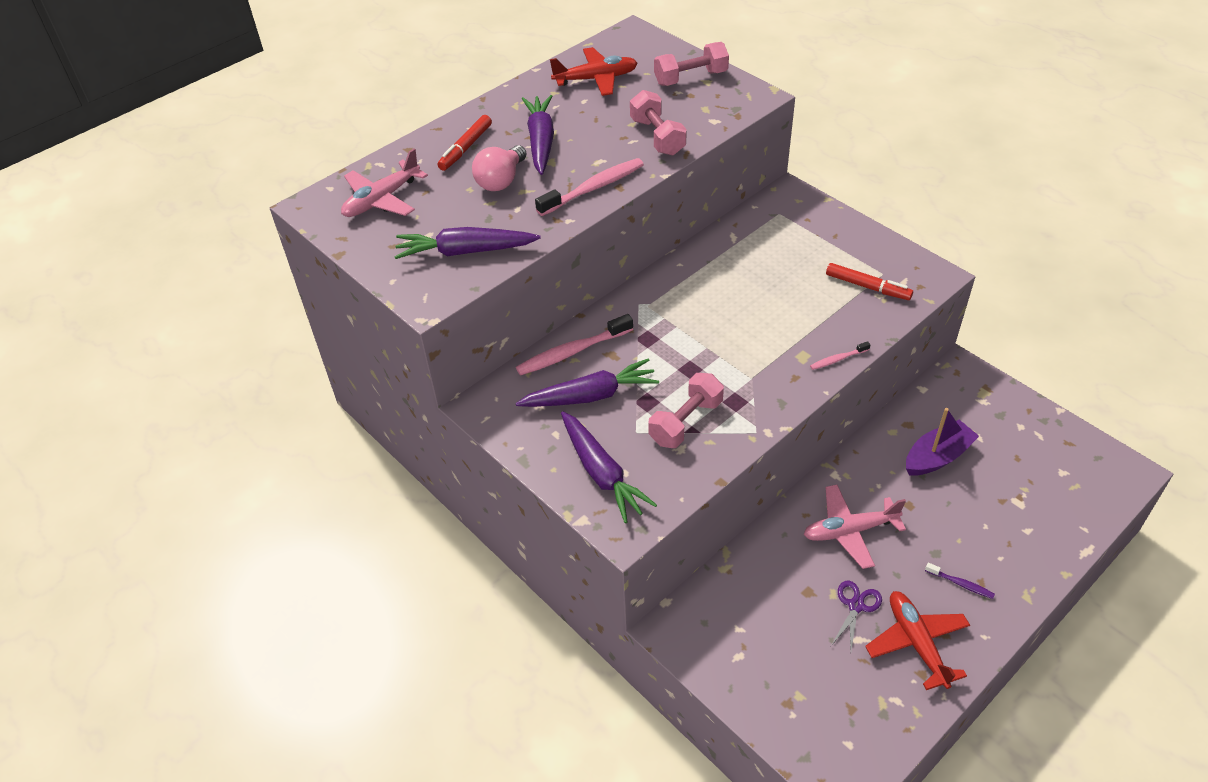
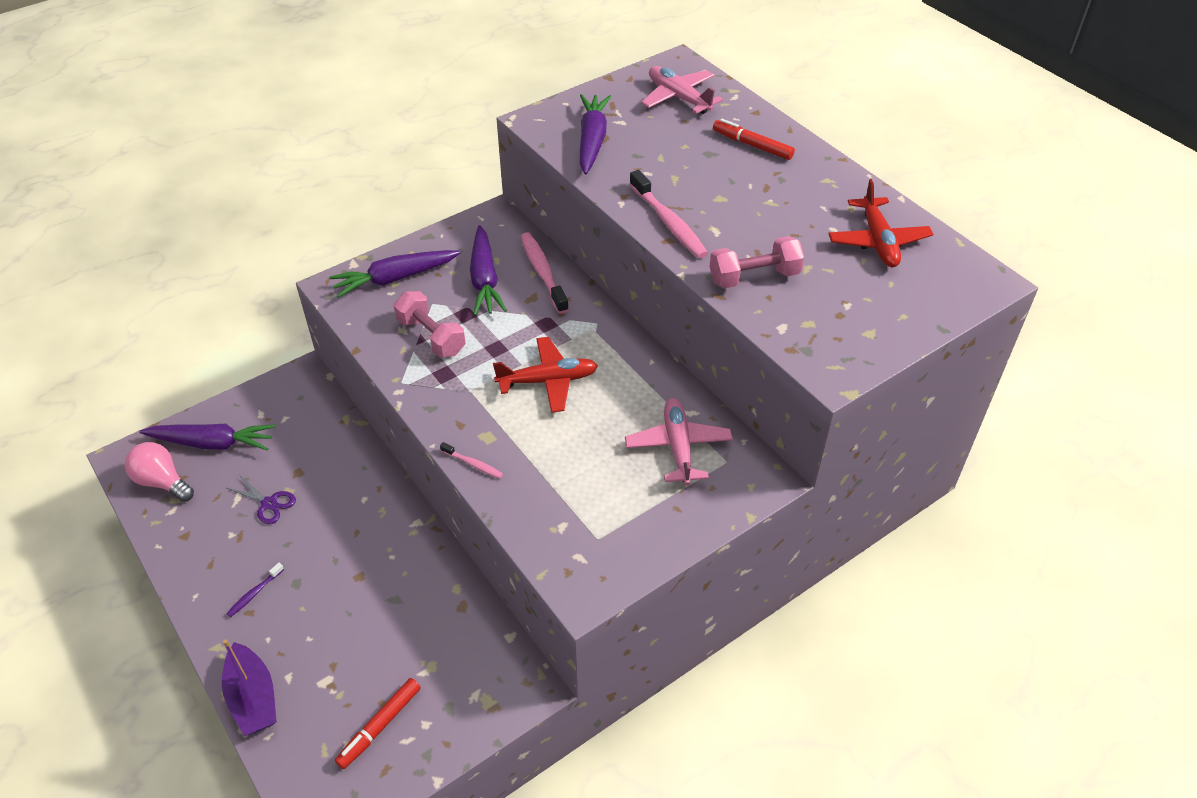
camera: 95 degrees right, 0 degrees up
(501, 181) = (693, 165): pink light bulb -> pink light bulb (162, 481)
(541, 141) = (756, 193): purple carrot -> purple carrot (212, 443)
(690, 78) = (878, 319): pink dumbbell -> none
(837, 359) = (473, 464): pink toothbrush -> pink toothbrush turned 135 degrees clockwise
(849, 531) = (348, 518): pink plane -> pink plane (678, 447)
(867, 287) = (578, 518): red marker -> red marker (380, 726)
(916, 643) = (213, 539): red plane -> red plane (548, 381)
(937, 457) = (409, 620): purple boat -> purple boat (253, 698)

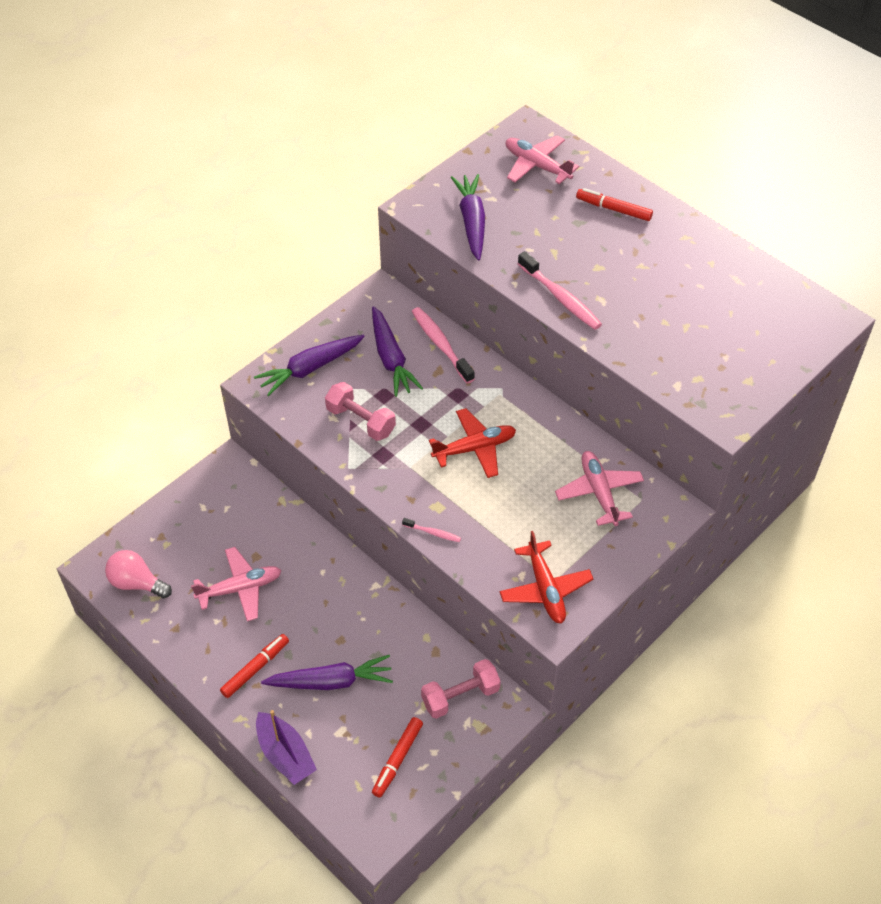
camera: 10 degrees left, 5 degrees up
(212, 443) = (168, 541): purple carrot -> purple carrot (330, 681)
(254, 593) = (255, 668): purple toothbrush -> red marker
(269, 504) = (240, 588): purple scissors -> pink plane
(754, 277) = (644, 341): pink dumbbell -> pink dumbbell (460, 696)
(878, 241) = (739, 293): red plane -> red plane (545, 589)

